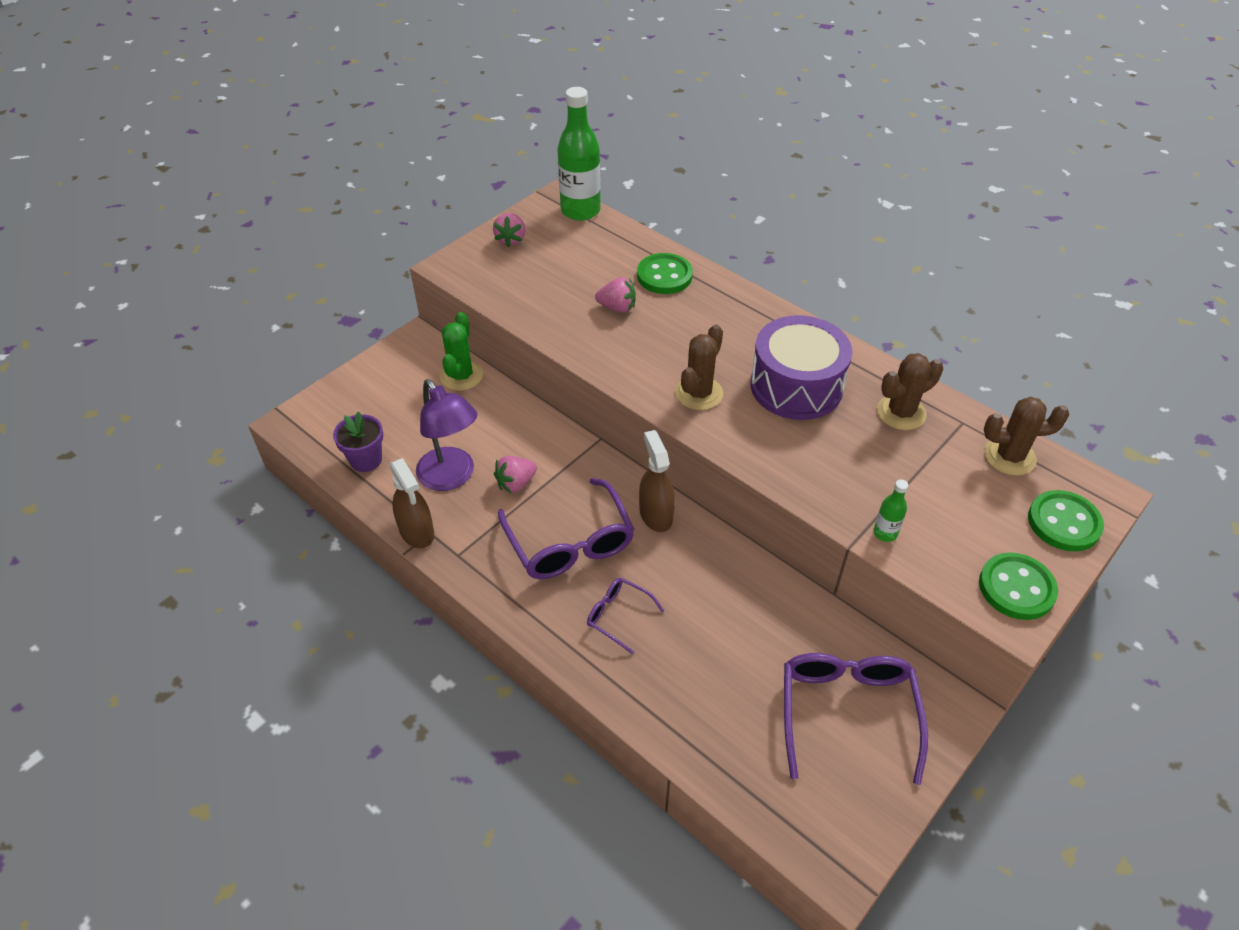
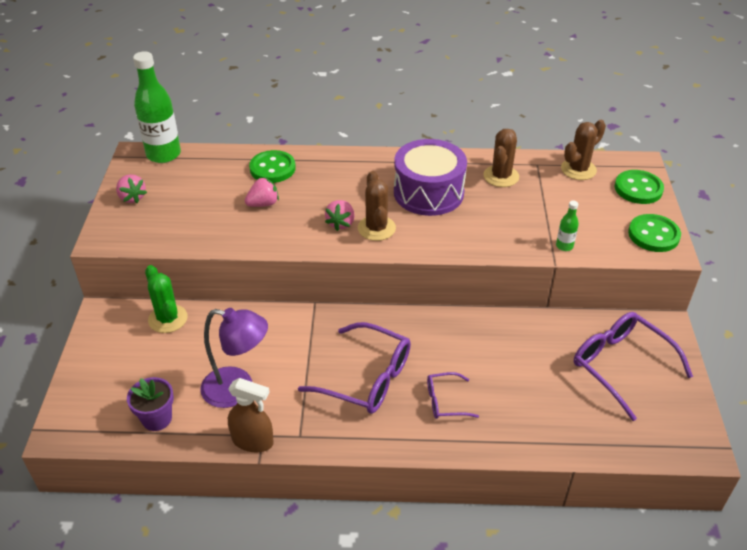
camera: 40 degrees left, 5 degrees down
(516, 483) = (289, 365): pink strawberry -> pink strawberry (341, 223)
(655, 514) = (401, 327): brown spray bottle -> none

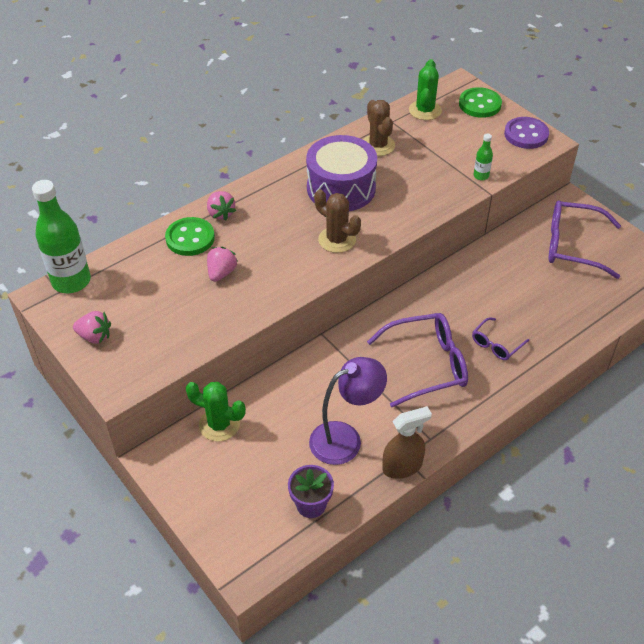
camera: 40 degrees left, 5 degrees up
(341, 223) = (305, 252): pink strawberry -> pink strawberry (221, 213)
(578, 169) = (425, 110): brown cactus -> green cactus
(653, 235) = (526, 134): green button -> purple button

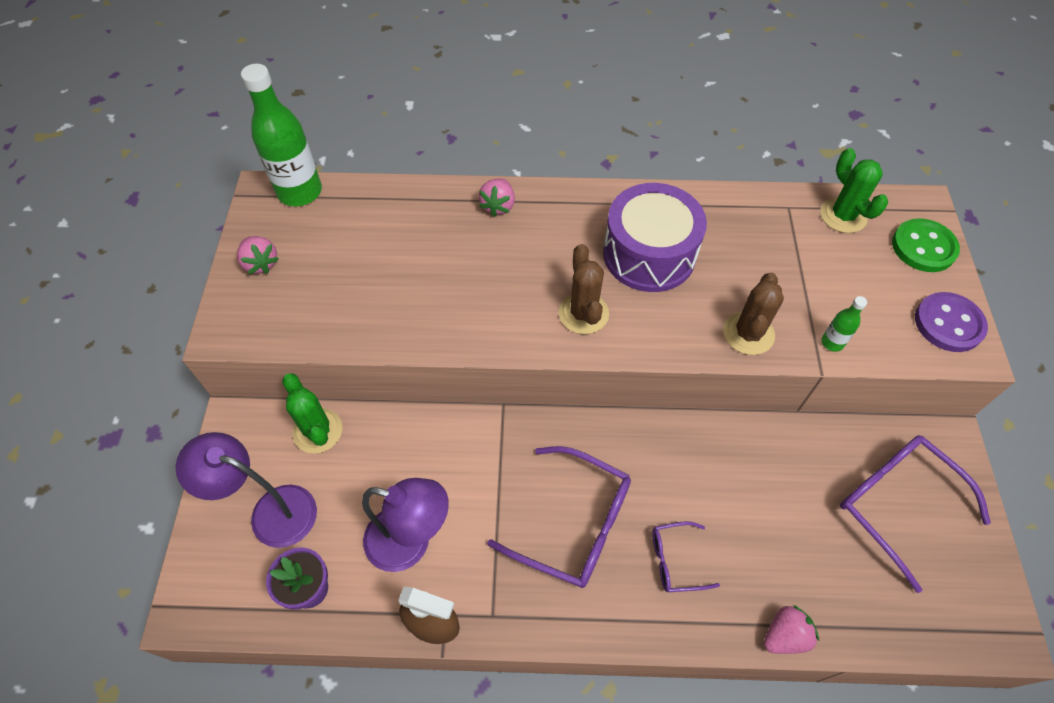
camera: 40 degrees right, 10 degrees up
(190, 238) = (443, 215): green button -> none
(221, 273) = (433, 273): pink strawberry -> pink strawberry (785, 635)
(239, 486) = (271, 511): none -> purple lamp
(378, 145) = (742, 227): brown cactus -> brown cactus (748, 333)
(425, 110) = (843, 215): green cactus -> green cactus turned 75 degrees counterclockwise

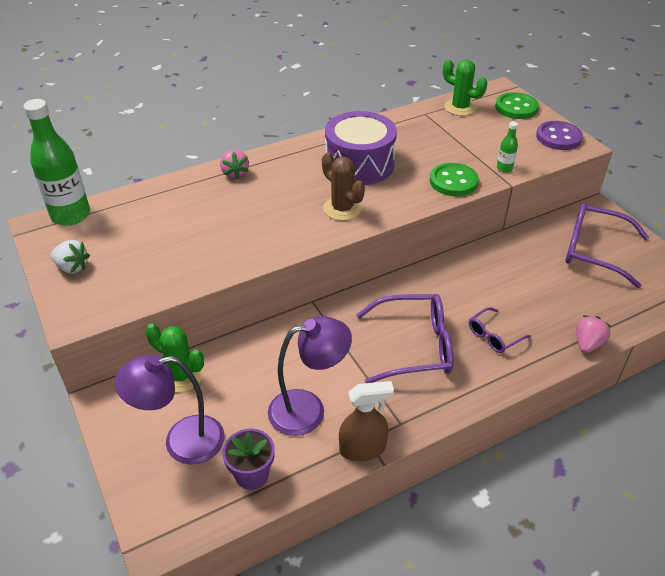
camera: 30 degrees left, 15 degrees down
(261, 263) = (72, 267): pink strawberry -> white strawberry
(748, 333) = (453, 181): brown cactus -> green button

